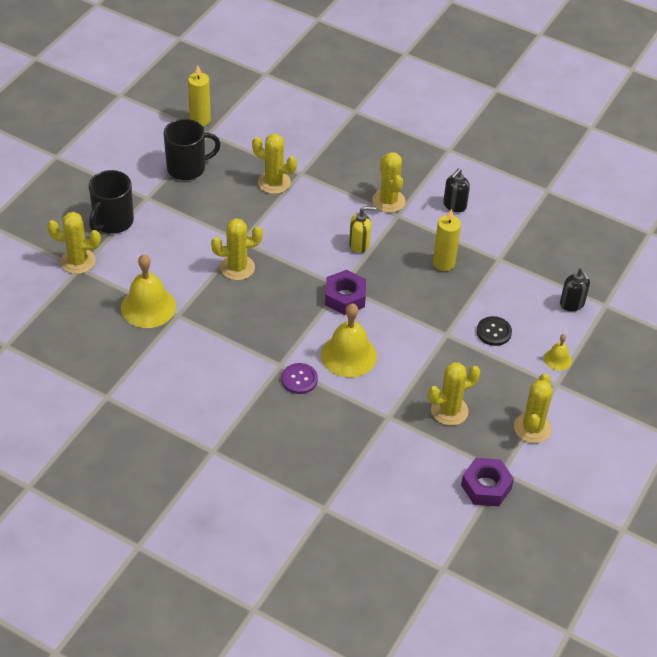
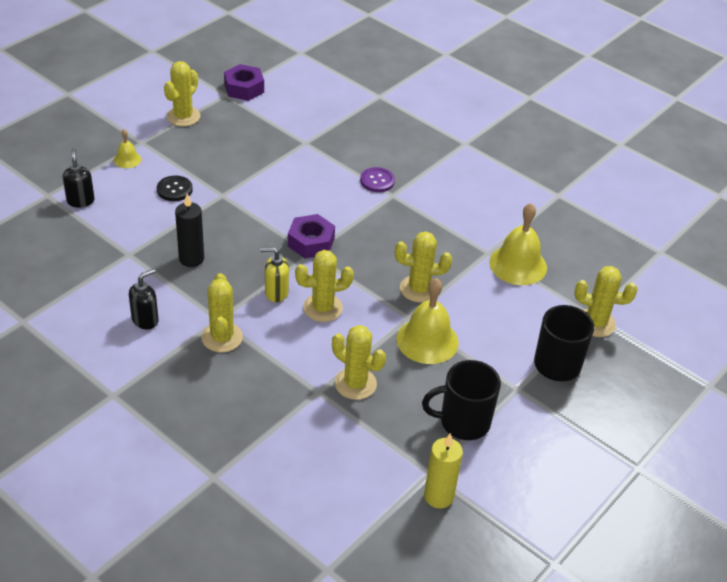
camera: 170 degrees left, 5 degrees down
(348, 355) = (324, 192): yellow bell -> yellow bell (427, 340)
(443, 263) = (191, 259): yellow candle -> black candle
(449, 411) = (249, 138): yellow cactus -> yellow cactus (322, 308)

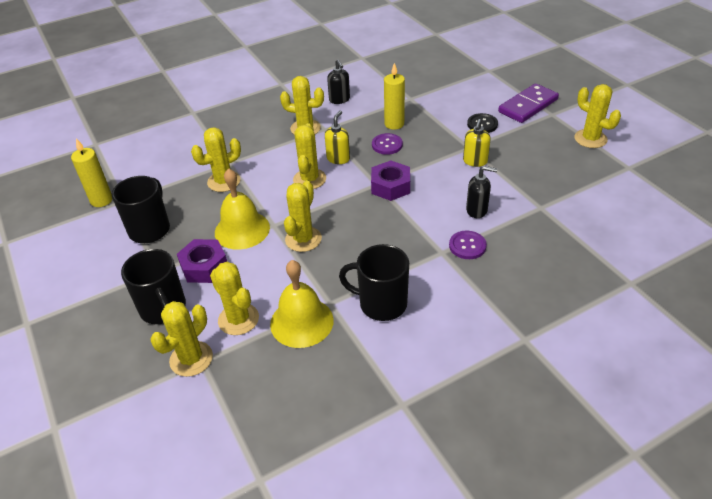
camera: 115 degrees right, 0 degrees up
(80, 201) = (478, 83): black soap dispenser -> black soap dispenser (477, 210)
(127, 159) = (528, 106): yellow bell -> purple domino
(191, 259) = (394, 124): black candle -> yellow candle
(236, 257) = (387, 145): none -> purple button
(244, 88) = (641, 181): purple nut -> purple nut (204, 266)
(247, 188) = (475, 161): none -> yellow soap dispenser
(471, 221) = (381, 304): none -> black mug
(538, 306) = (238, 319): none -> yellow cactus

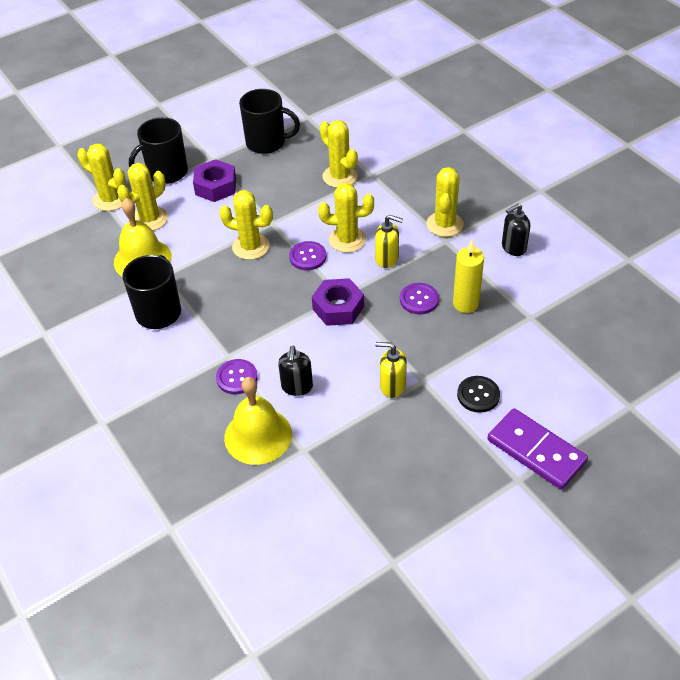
camera: 85 degrees right, 5 degrees up
(101, 200) = (307, 103): yellow candle -> none
(242, 230) = (265, 202): yellow bell -> yellow bell (258, 436)
(325, 202) = (307, 257): none -> purple button
(590, 139) = (459, 522): yellow cactus -> none

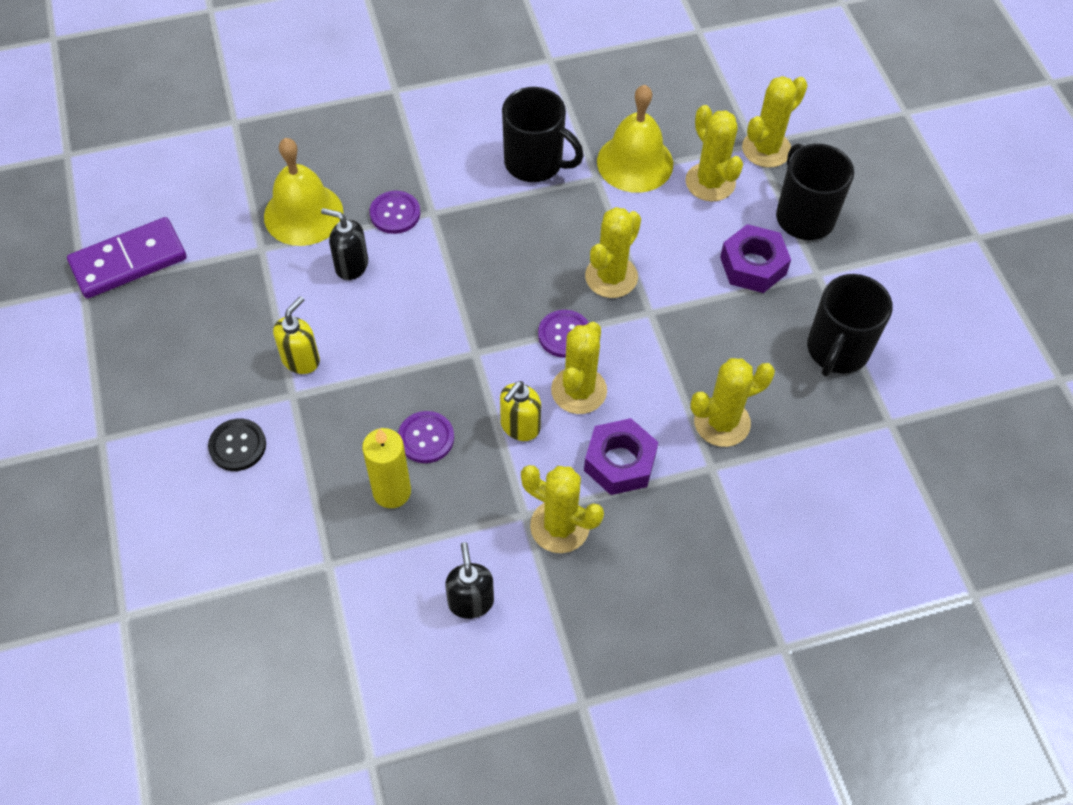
camera: 105 degrees right, 10 degrees up
(338, 308) = (455, 342): purple nut -> purple nut (620, 462)
(536, 451) = (125, 475): purple domino -> purple domino (129, 261)

